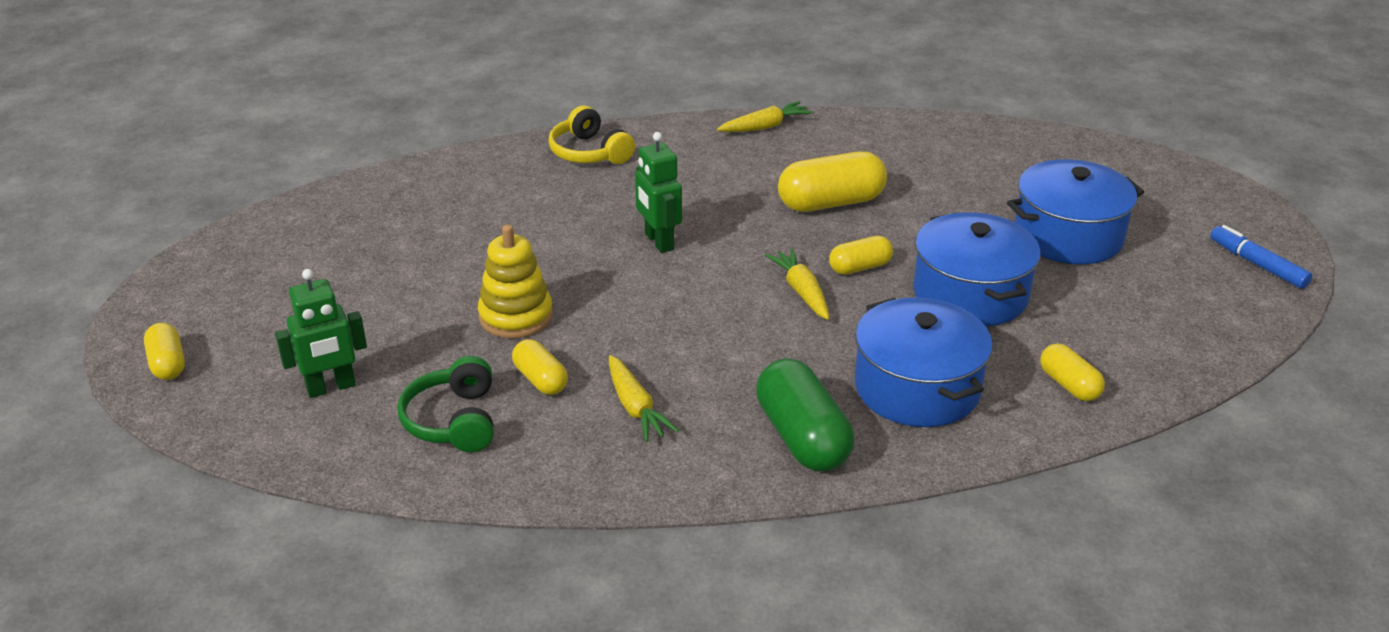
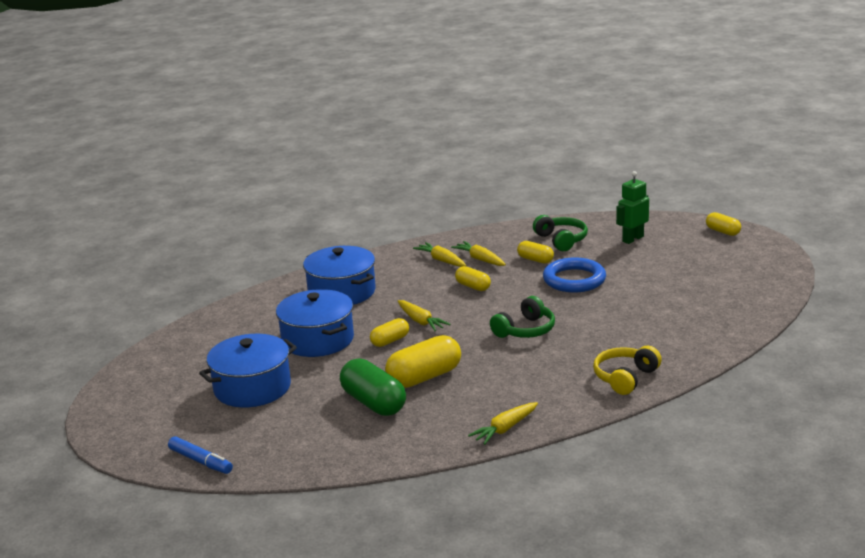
camera: 165 degrees right, 10 degrees down
(516, 316) = (574, 280): yellow stacking toy -> blue ring
(589, 153) = (625, 378): yellow headphones -> yellow headphones turned 90 degrees counterclockwise
(658, 242) = (525, 330): green robot -> green headphones
(707, 425) = (441, 260): none -> yellow carrot
(802, 437) = (394, 264): green capsule -> green capsule (374, 403)
(1069, 385) = (261, 308): yellow capsule -> yellow capsule (473, 286)
(1257, 264) = (124, 394): blue marker -> blue marker (200, 461)

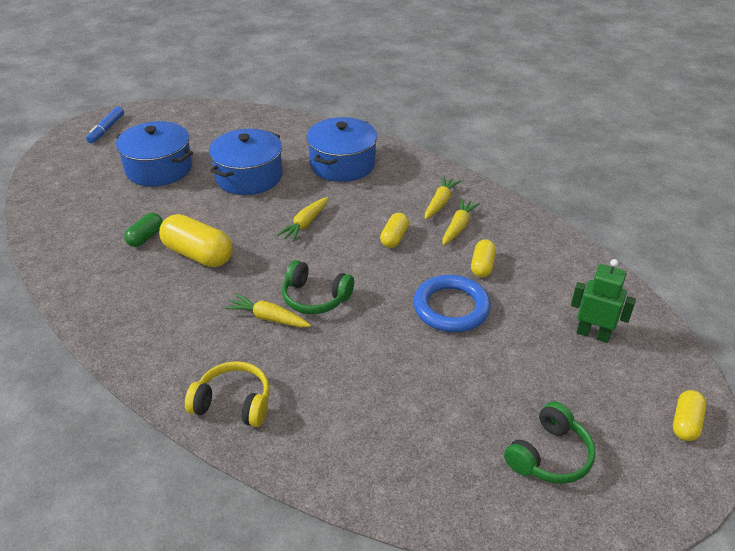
camera: 65 degrees right, 15 degrees up
(200, 461) = (45, 178): blue marker -> blue marker (106, 129)
(374, 403) = (146, 237): green capsule -> green capsule, size x0.57
(390, 341) = (260, 216): yellow capsule -> none
(505, 429) = (110, 332): yellow carrot -> yellow carrot (268, 318)
(561, 240) = (545, 274): green headphones -> green headphones (549, 455)

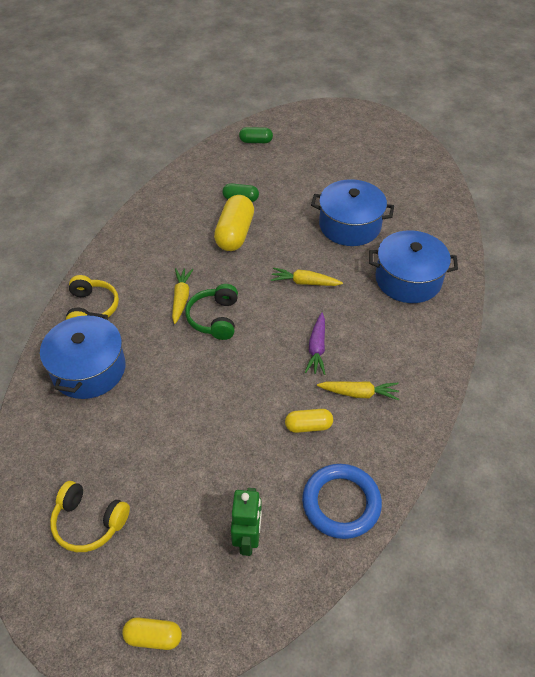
camera: 70 degrees right, 10 degrees up
(58, 204) = (256, 141): none -> green capsule
(106, 129) = (362, 123): blue marker -> none
(159, 168) = (328, 171): blue pot -> blue pot (88, 369)
(394, 238) = (317, 348): yellow capsule -> purple carrot
(440, 203) = (390, 370): yellow carrot -> none
(451, 308) = (239, 414): blue ring -> blue ring (341, 503)
(549, 455) = (89, 522): green headphones -> yellow headphones

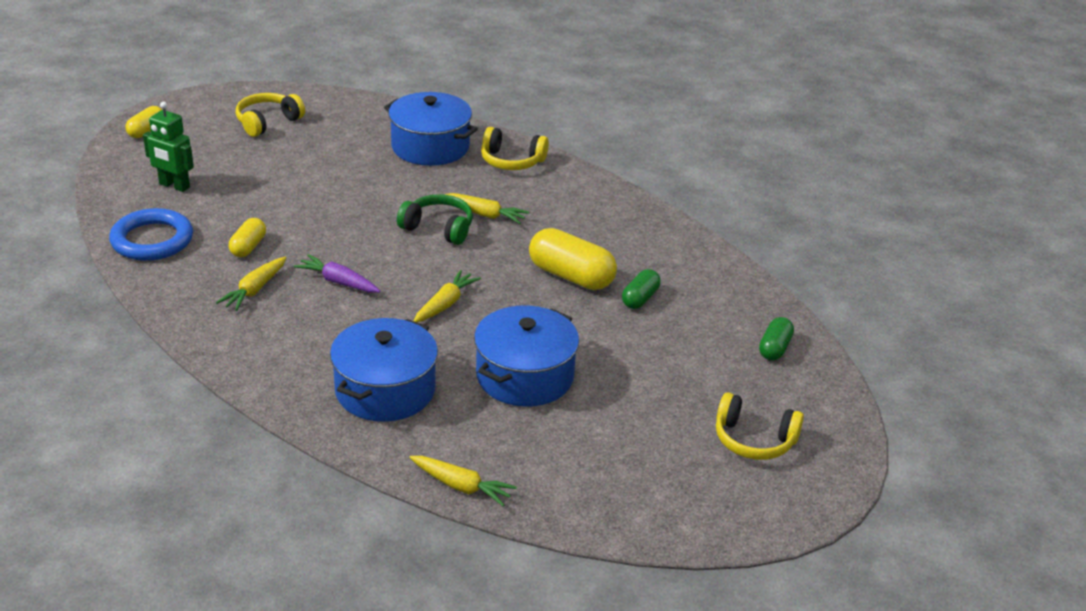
camera: 110 degrees right, 15 degrees down
(338, 136) = (754, 440): none -> yellow headphones
(455, 222) = (461, 486): none -> yellow carrot

